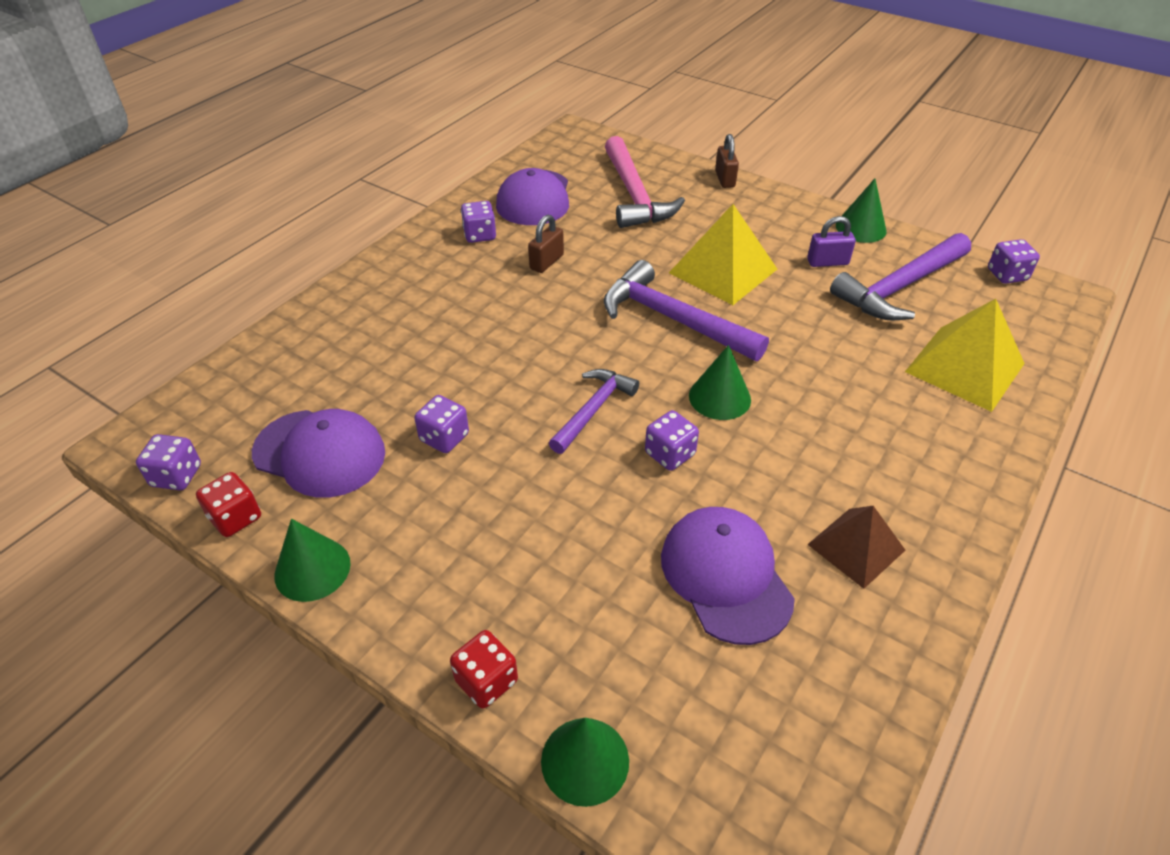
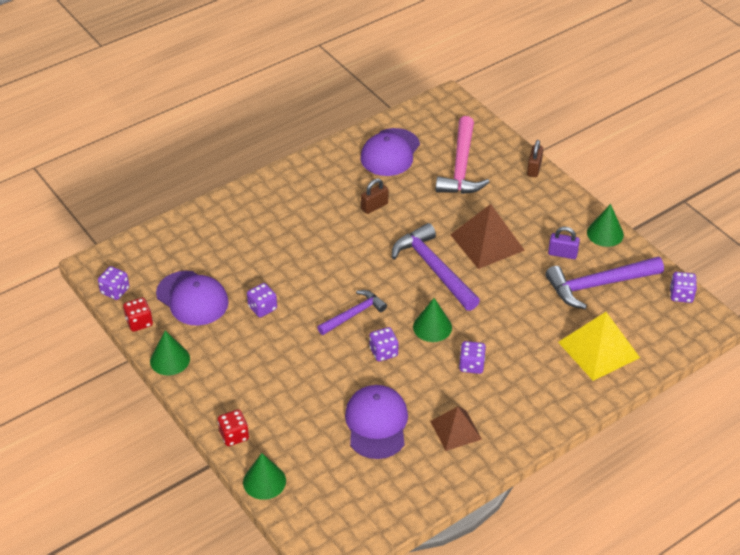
camera: 20 degrees right, 0 degrees up
(480, 235) = (340, 174): purple dice -> purple dice (471, 365)
(723, 270) = (487, 242): yellow pyramid -> brown pyramid

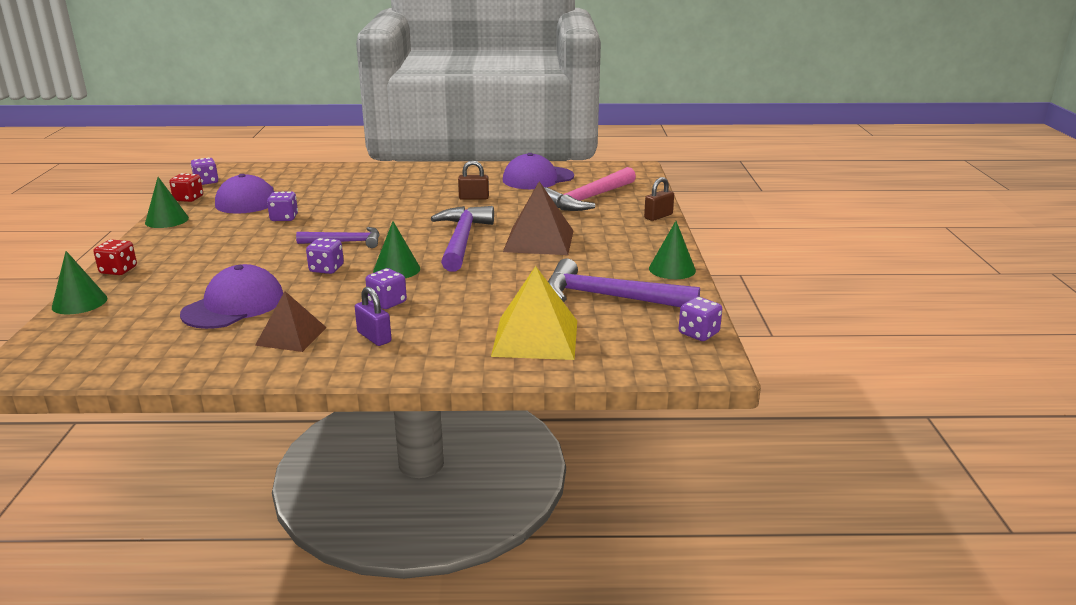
camera: 35 degrees right, 20 degrees down
(562, 254) = (603, 268): purple padlock -> purple padlock (374, 337)

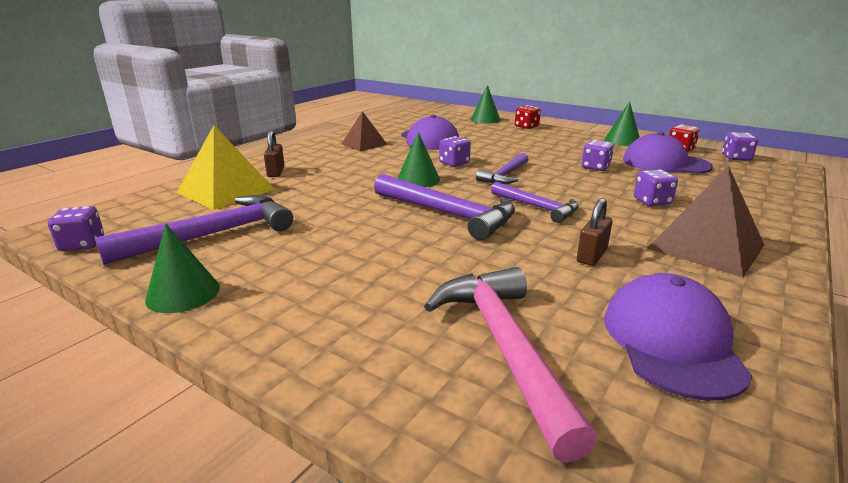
camera: 125 degrees right, 0 degrees up
(374, 337) = (324, 157): purple padlock -> none
(387, 302) = (365, 167): purple dice -> purple dice (652, 201)
(412, 220) = (537, 207): none -> purple hammer
(539, 241) = (390, 248): brown pyramid -> brown pyramid (706, 246)
(658, 216) = (336, 383): brown padlock -> brown padlock (276, 172)

